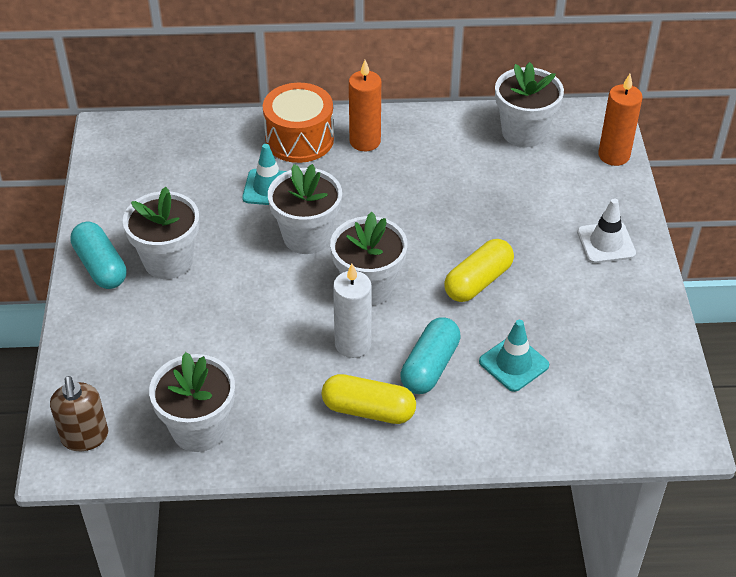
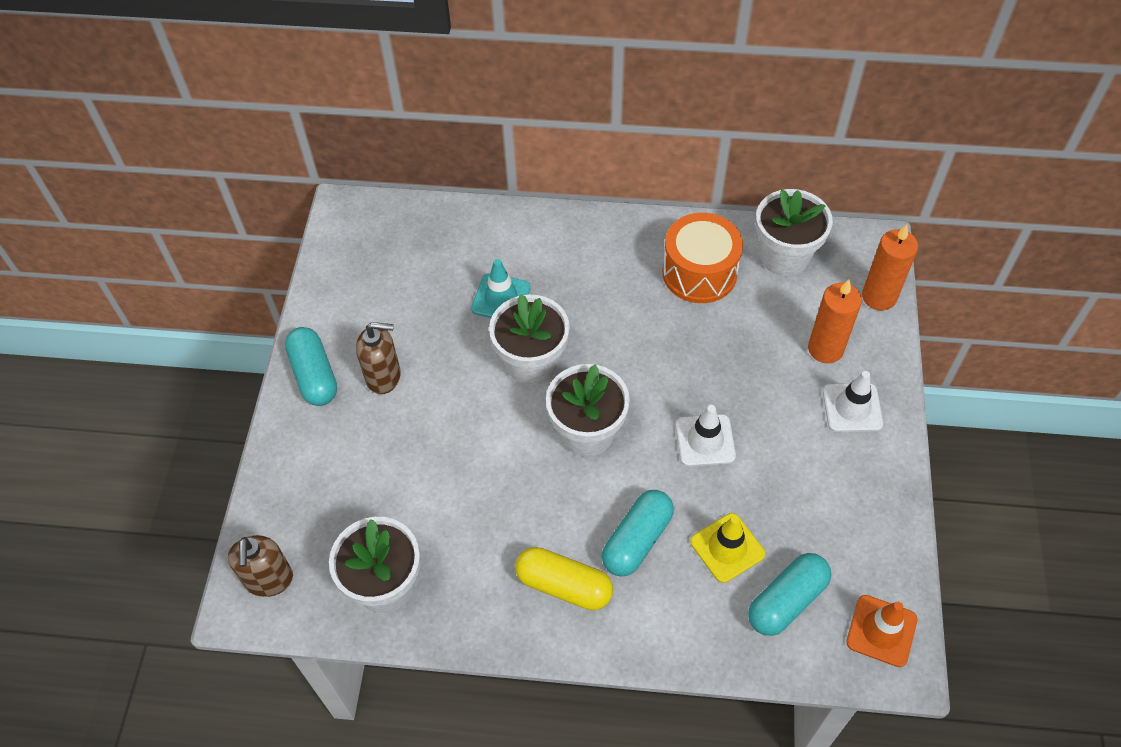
camera: 10 degrees right, 10 degrees up
(168, 261) = (384, 377): white flower pot -> brown soap dispenser
(299, 139) = (542, 240): orange drum -> orange drum (699, 272)
(353, 344) = (560, 502): white candle -> none
(365, 141) = (611, 250): orange candle -> orange candle (825, 349)
(478, 281) = (705, 440): yellow capsule -> white traffic cone
(513, 363) = (727, 548): turquoise traffic cone -> yellow traffic cone
(575, 399) = (786, 601): none -> turquoise capsule
(664, 412) = (881, 631): none -> orange traffic cone

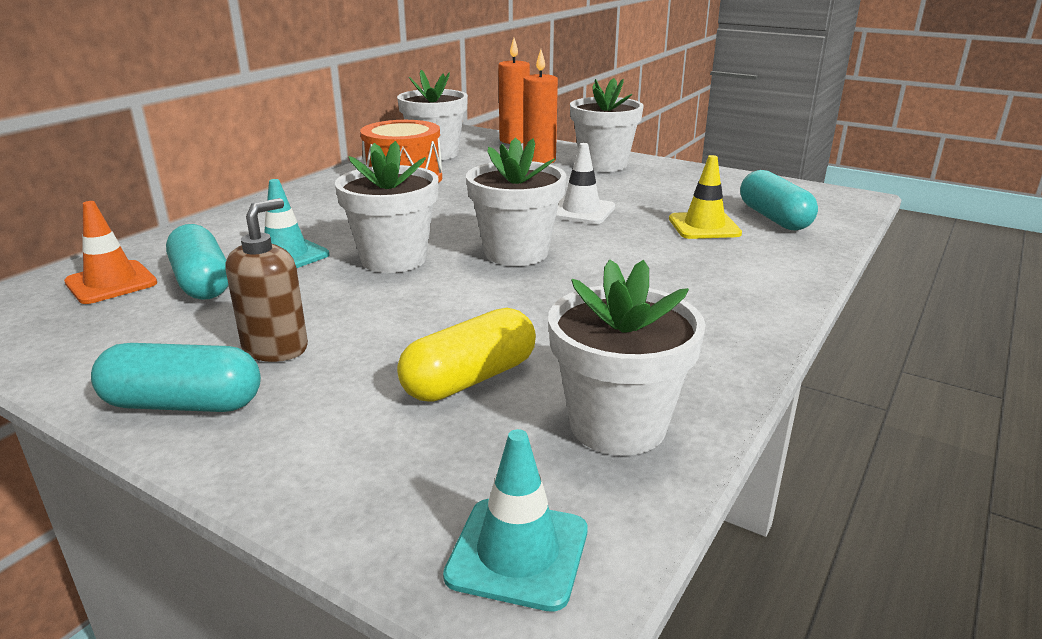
camera: 65 degrees left, 30 degrees down
(269, 580) = (518, 553): brown soap dispenser -> turquoise traffic cone
(564, 585) = (699, 304): yellow capsule -> yellow capsule (470, 379)
(637, 540) = (667, 258): turquoise capsule -> turquoise capsule (202, 282)
(852, 408) = (603, 164): white traffic cone -> white flower pot
(881, 631) = (818, 196): orange traffic cone -> orange traffic cone (111, 283)

